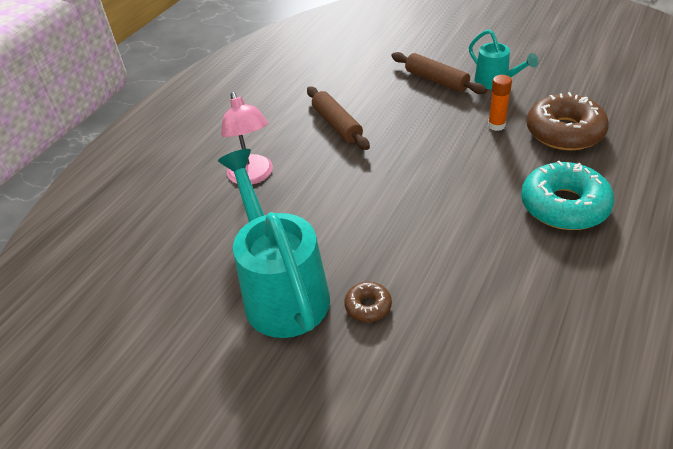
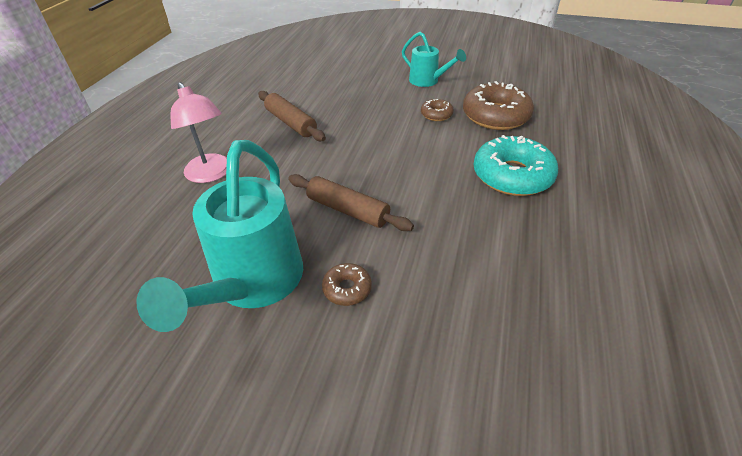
camera: 15 degrees left, 0 degrees up
(282, 291) = (253, 284): turquoise watering can -> turquoise watering can turned 135 degrees counterclockwise
(436, 80) = (376, 82): brown rolling pin -> brown rolling pin (348, 210)
(496, 125) = (436, 114): orange glue stick -> brown donut

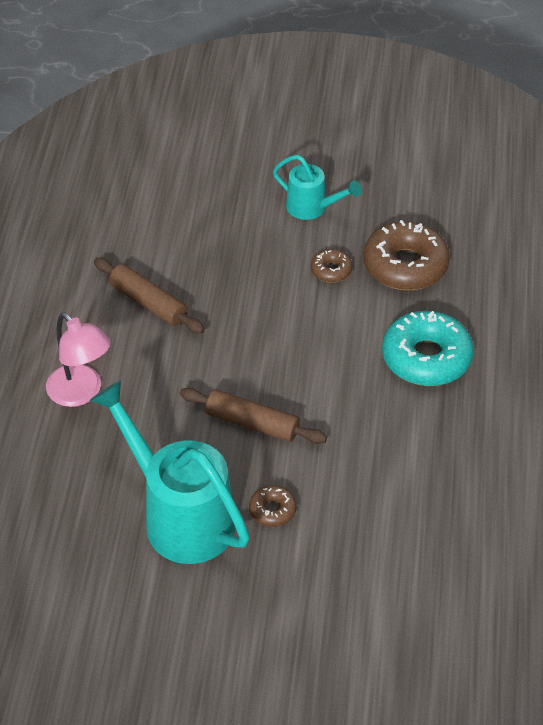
camera: 10 degrees left, 5 degrees up
(253, 284) = (180, 516): turquoise watering can -> turquoise watering can turned 135 degrees clockwise

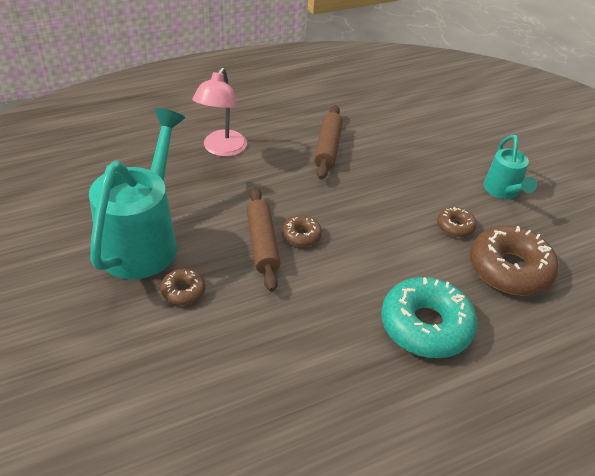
camera: 55 degrees right, 5 degrees down
(262, 388) = (301, 235): none -> brown donut

